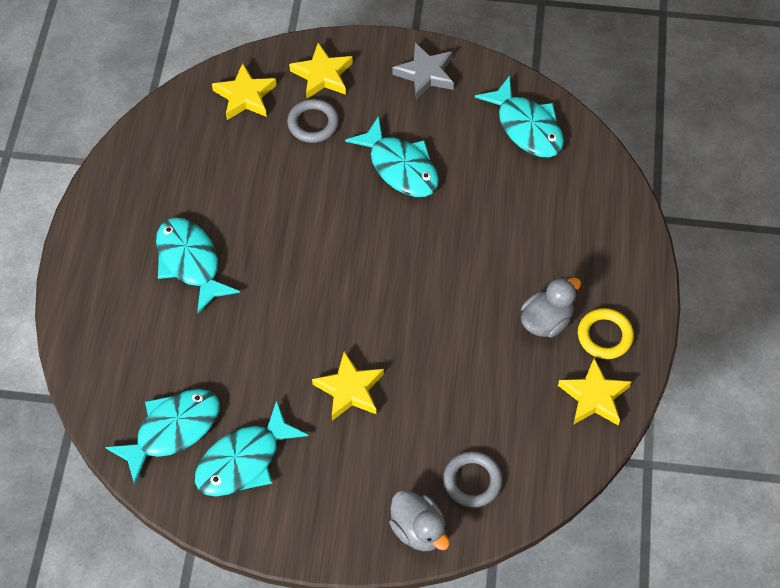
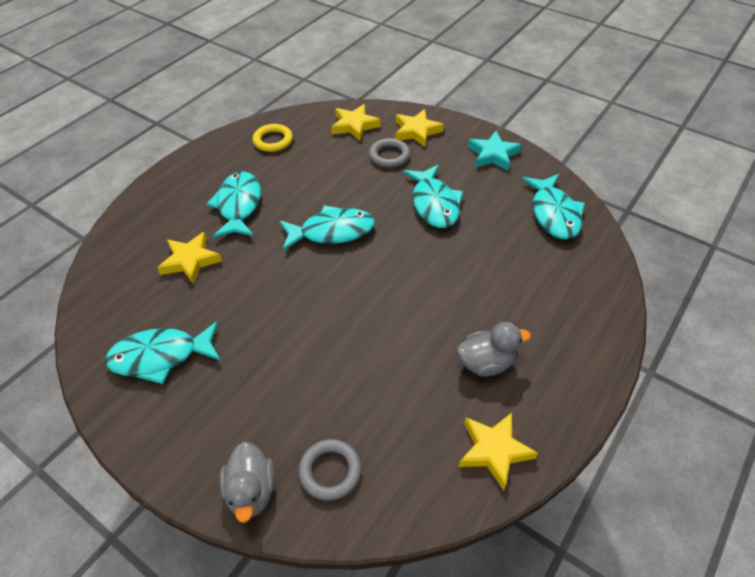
camera: 30 degrees right, 10 degrees down
(172, 430) = (131, 309): turquoise fish -> turquoise fish (332, 232)
(350, 390) = (282, 341): yellow star -> yellow star (190, 261)
(425, 74) = (493, 154): grey star -> turquoise star
(604, 336) = (535, 400): yellow ring -> yellow ring (273, 140)

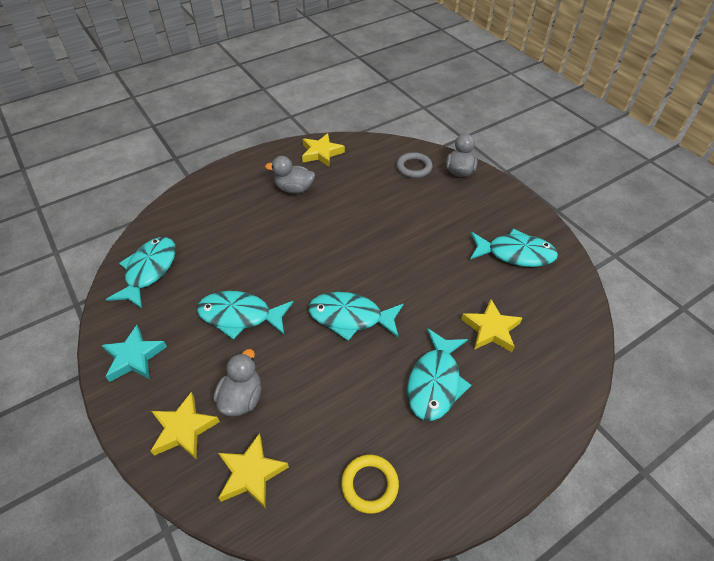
camera: 160 degrees left, 0 degrees up
(389, 156) = (242, 398): grey ring -> grey duck
(434, 204) = (240, 316): turquoise fish -> turquoise fish turned 90 degrees counterclockwise

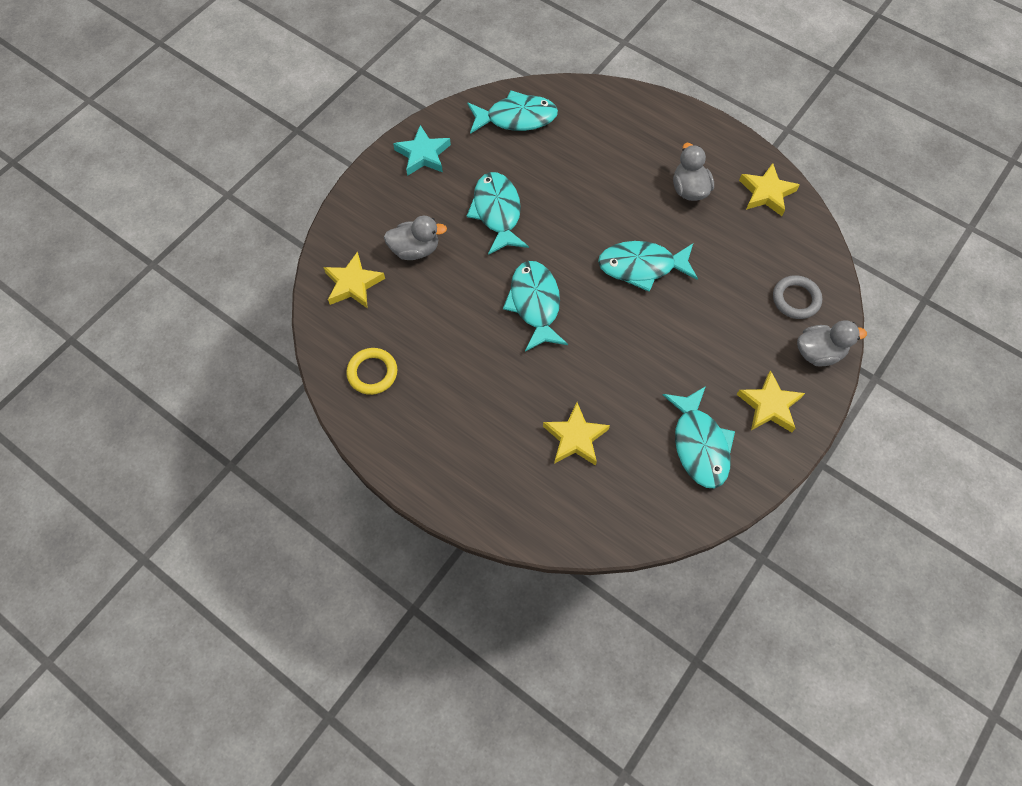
camera: 70 degrees right, 15 degrees up
(184, 429) = (373, 221): yellow star -> yellow star (769, 405)
(435, 382) = (490, 399): turquoise fish -> turquoise fish (642, 266)

